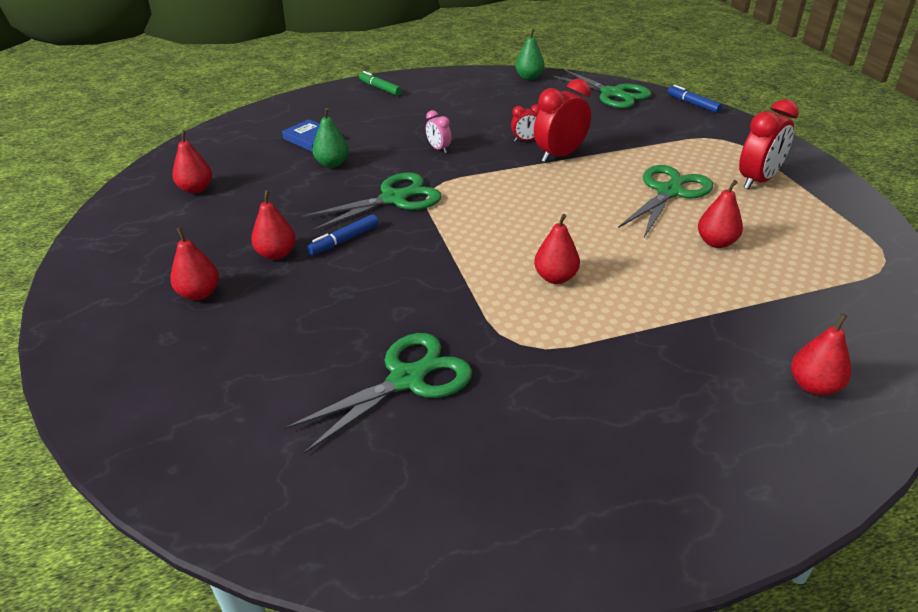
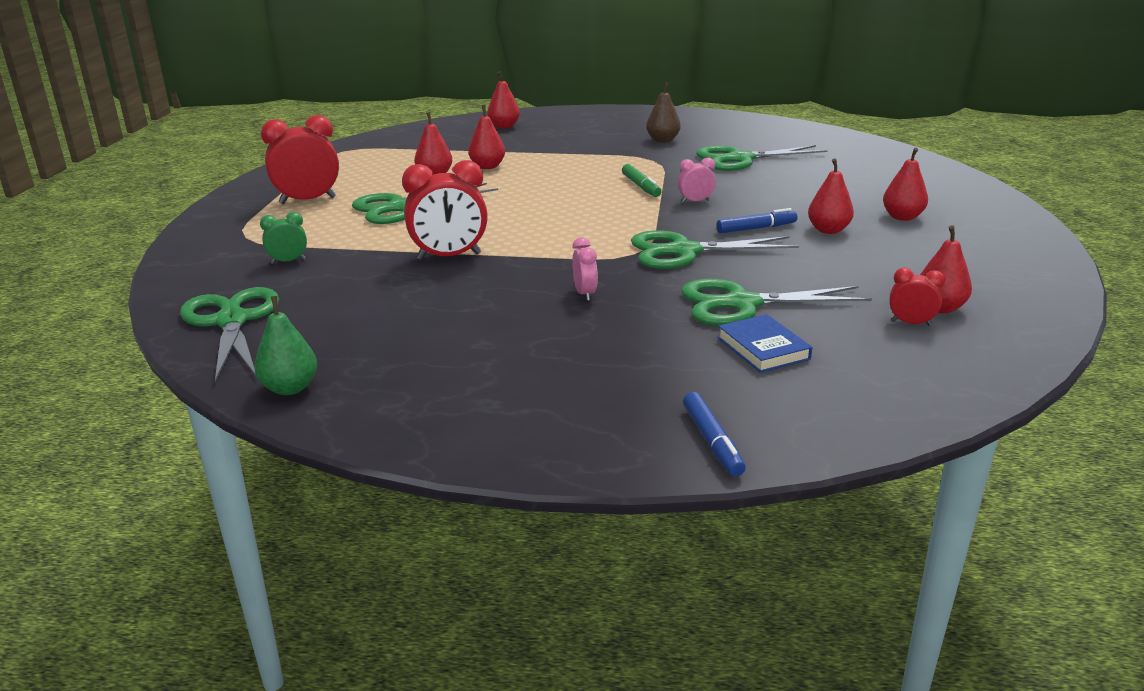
camera: 155 degrees left, 10 degrees down
(332, 164) = (742, 304): green pear -> green scissors
(380, 88) = (586, 435): green marker -> green marker (641, 186)
(418, 267) = (695, 201): none -> pink clock
(526, 140) = (461, 281): red clock -> red clock (911, 323)
(547, 410) = (662, 140): none -> brown pear
(555, 278) = (589, 179): red pear -> red pear (487, 167)
(656, 129) = (288, 261): none -> green clock
(693, 104) = (172, 281): blue marker -> blue marker (712, 441)

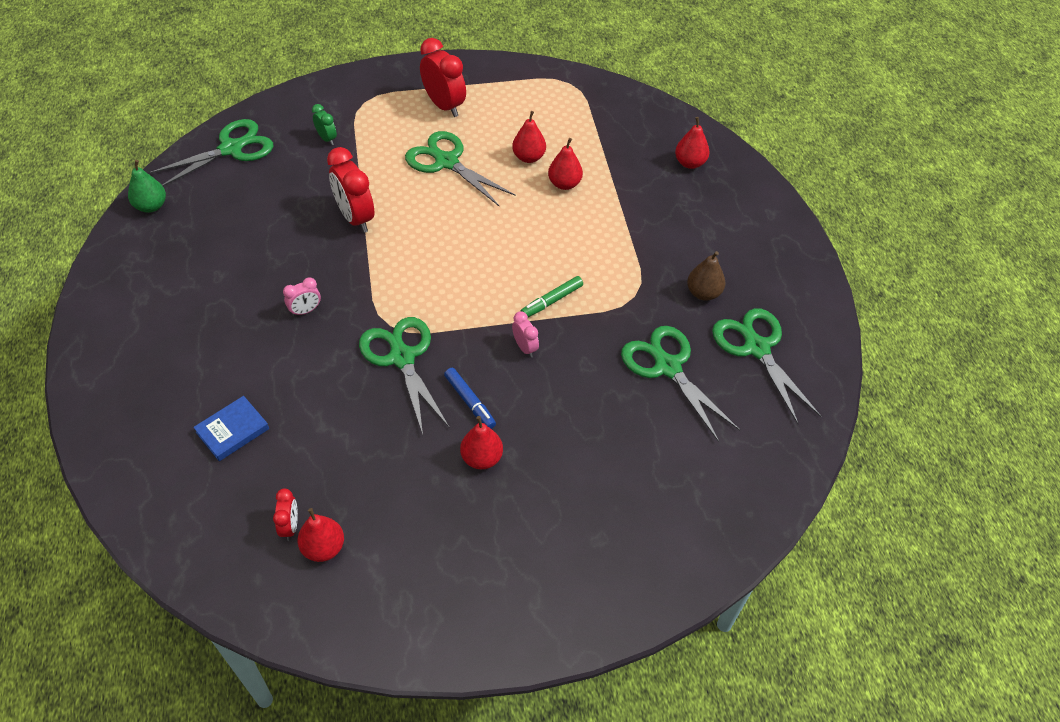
camera: 70 degrees right, 25 degrees up
(712, 441) = (104, 417): blue marker -> none
(742, 304) = (306, 410): green scissors -> green scissors (756, 348)
(902, 217) = (536, 520): red pear -> none

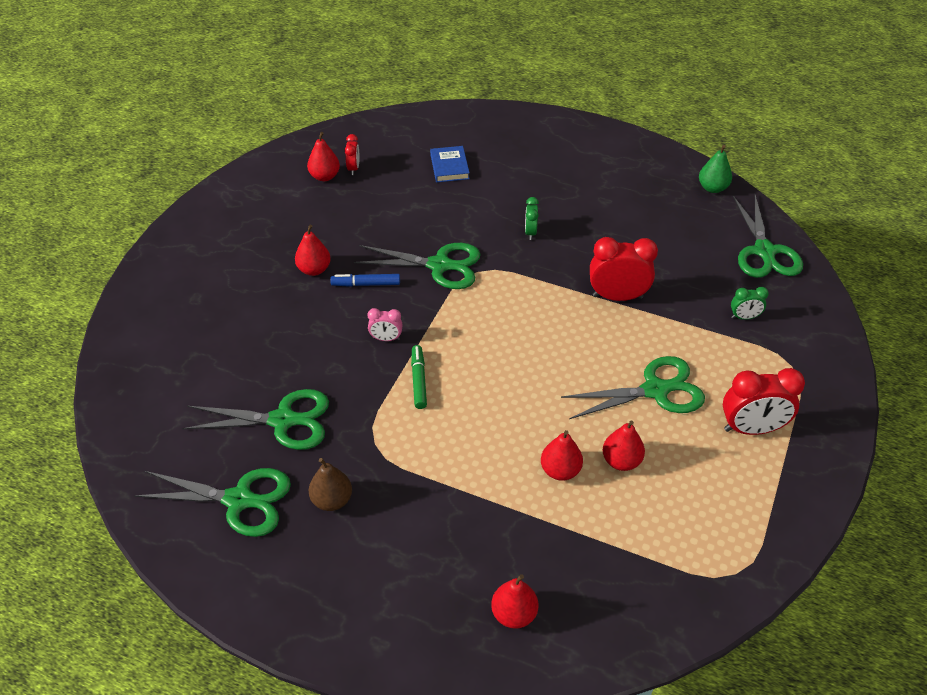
camera: 125 degrees right, 5 degrees down
(290, 526) = (353, 168): red clock -> red clock turned 120 degrees counterclockwise
(305, 311) = (530, 232): pink clock -> green clock

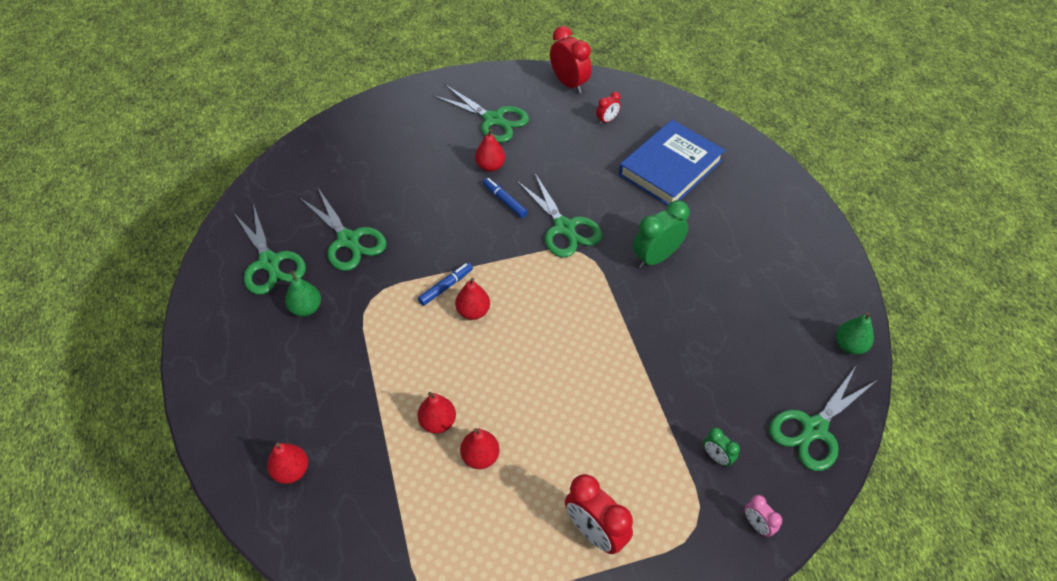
camera: 50 degrees right, 5 degrees up
(325, 176) = (582, 112): red pear -> red pear (473, 311)
(332, 500) = (306, 308): brown pear -> green pear
(386, 338) = (466, 244): pink clock -> pink clock (757, 525)
(419, 380) = (446, 287): green marker -> blue marker
(449, 167) = (670, 168): blue book -> blue book, size x2.08
(530, 232) = (656, 257): green clock -> green clock, size x1.92
(617, 296) = (646, 354): red clock -> red clock (569, 84)
(655, 390) = (572, 438): green scissors -> green scissors (493, 119)

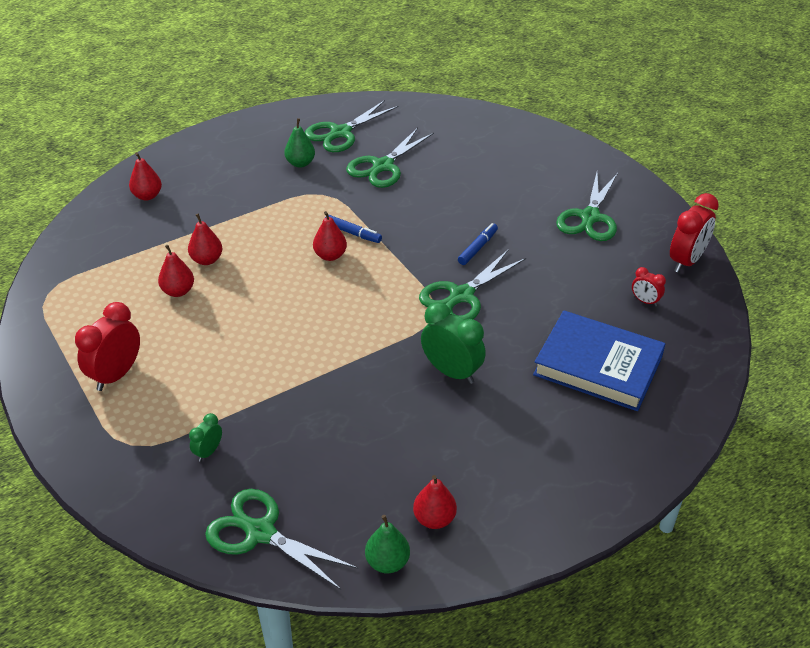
camera: 75 degrees right, 10 degrees down
(490, 166) = (520, 229): red pear -> red pear (434, 519)
(757, 525) = (137, 491): pink clock -> none

